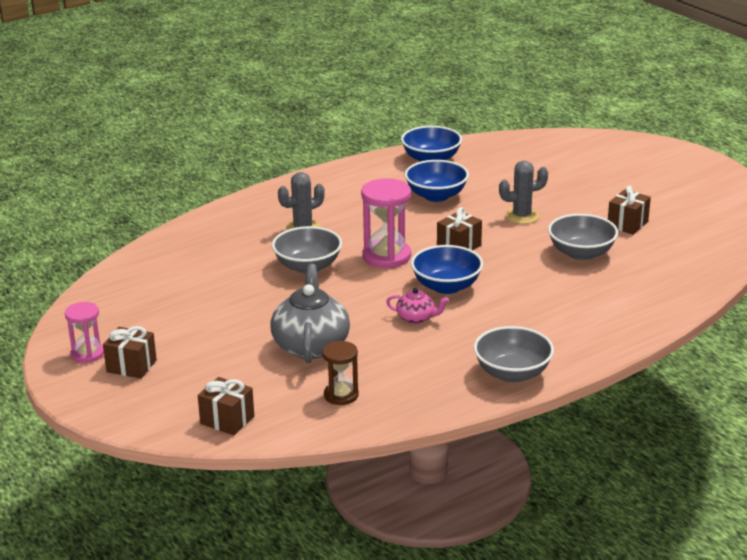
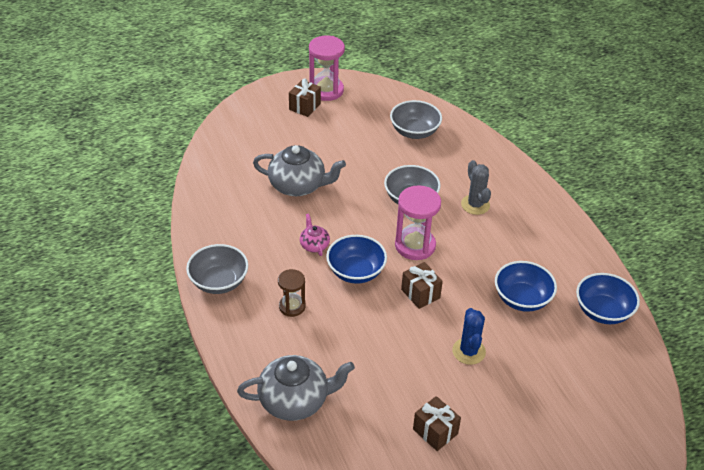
camera: 100 degrees right, 15 degrees up
(87, 354) = (326, 90): pink hourglass -> pink hourglass, size x1.64
(227, 420) = (227, 139): brown gift -> none
(341, 395) = (231, 191): brown hourglass -> brown hourglass (292, 306)
(416, 318) = (314, 245): pink teapot -> pink teapot turned 135 degrees clockwise
(521, 216) = (468, 351): grey cactus -> blue cactus
(581, 253) = (386, 376): grey bowl -> grey bowl (414, 132)
(646, 297) = (295, 400): none -> grey teapot

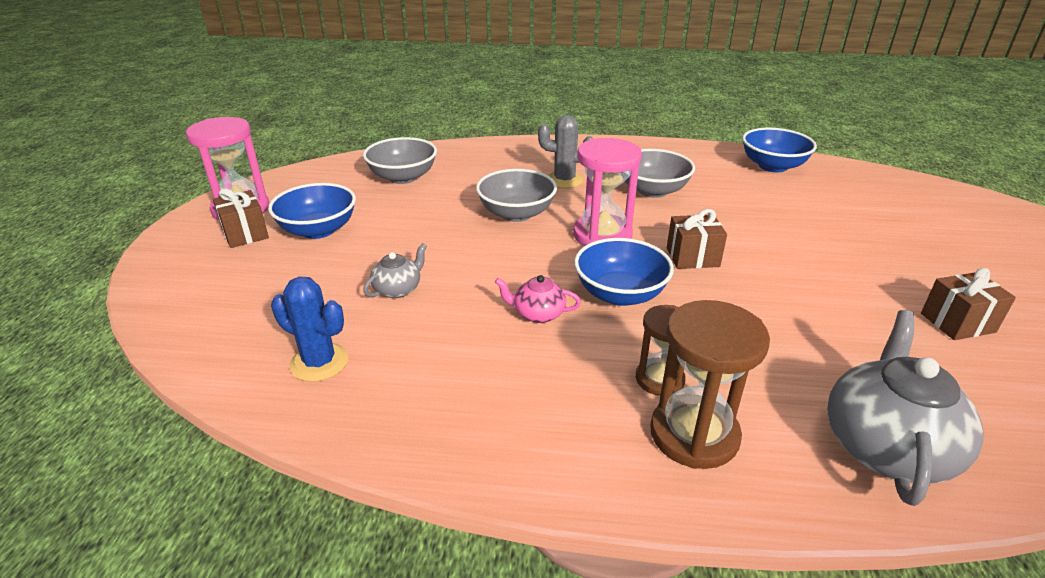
camera: 60 degrees left, 10 degrees down
(219, 282) = (546, 453): grey bowl -> grey bowl (652, 190)
(260, 328) = (694, 434): none -> brown hourglass
(298, 186) = (398, 289): grey teapot -> grey teapot, size x0.50
(468, 351) = (810, 255): blue cactus -> blue cactus (319, 362)
(522, 299) = (734, 199): blue bowl -> blue bowl (318, 230)

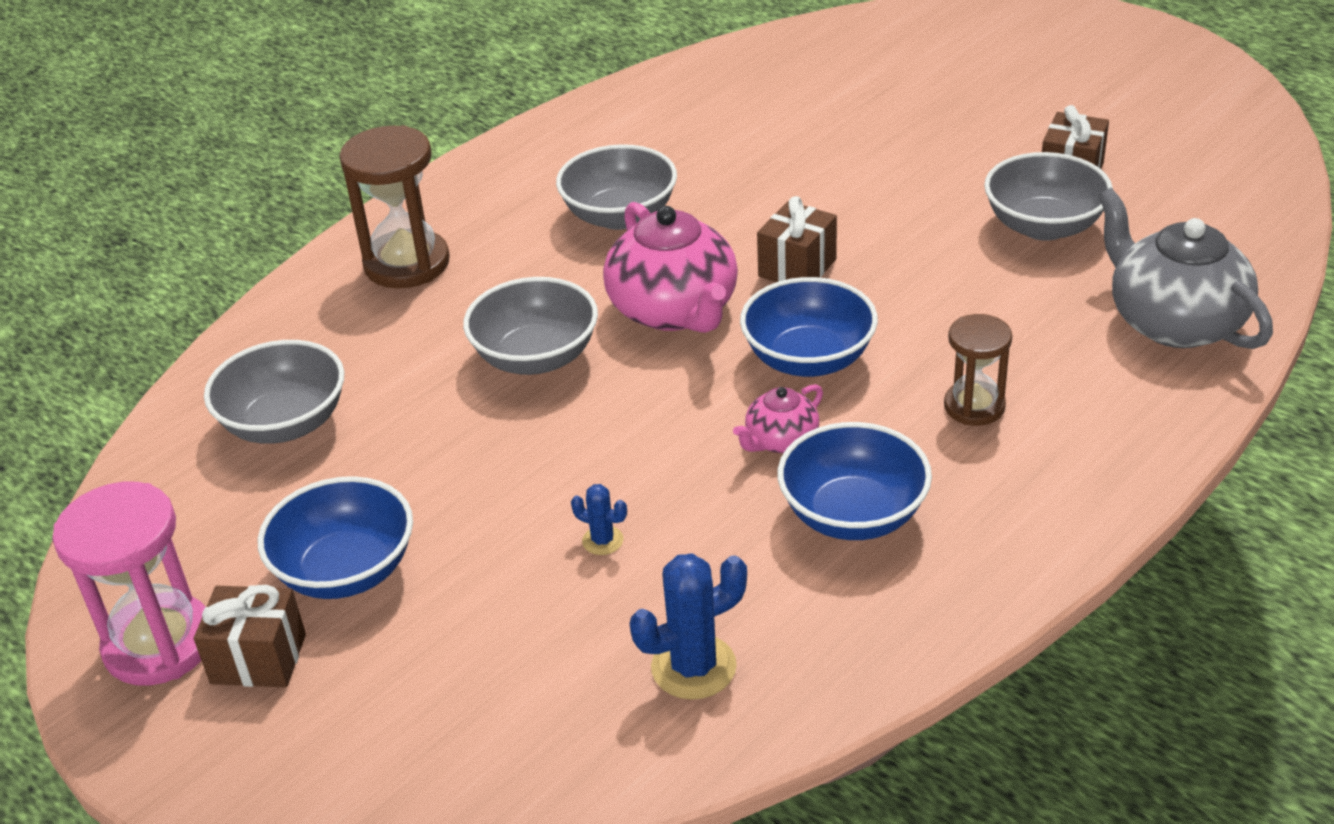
camera: 50 degrees left, 5 degrees up
(398, 289) = (602, 540): grey teapot -> blue cactus
(564, 180) = (499, 273): grey cactus -> none
(602, 235) = (674, 311): pink hourglass -> pink teapot
(694, 434) = (1067, 426): brown hourglass -> brown hourglass (407, 264)
(772, 166) = (679, 95): blue bowl -> blue bowl (853, 515)
(883, 333) = (1044, 226): none -> grey bowl

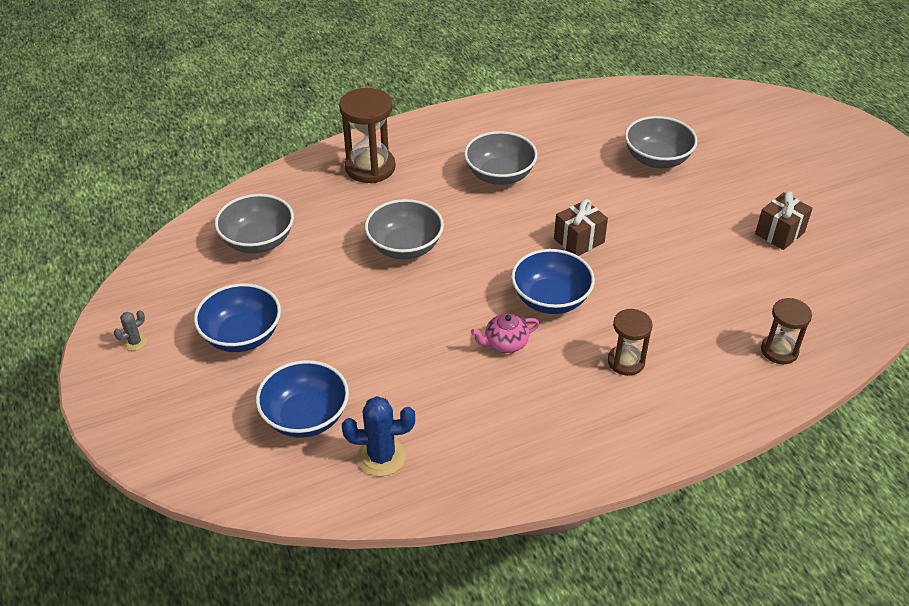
camera: 20 degrees right, 5 degrees up
(159, 644) = (135, 342): pink hourglass -> grey cactus
(258, 659) = (175, 368): brown gift -> none
(602, 540) = (377, 367): blue cactus -> none
(674, 311) = (495, 244): pink teapot -> none
(853, 515) = (517, 402): blue bowl -> blue bowl (305, 417)
(1044, 226) = (740, 262): grey bowl -> grey bowl (657, 159)
(1174, 322) = (779, 351): grey teapot -> brown hourglass

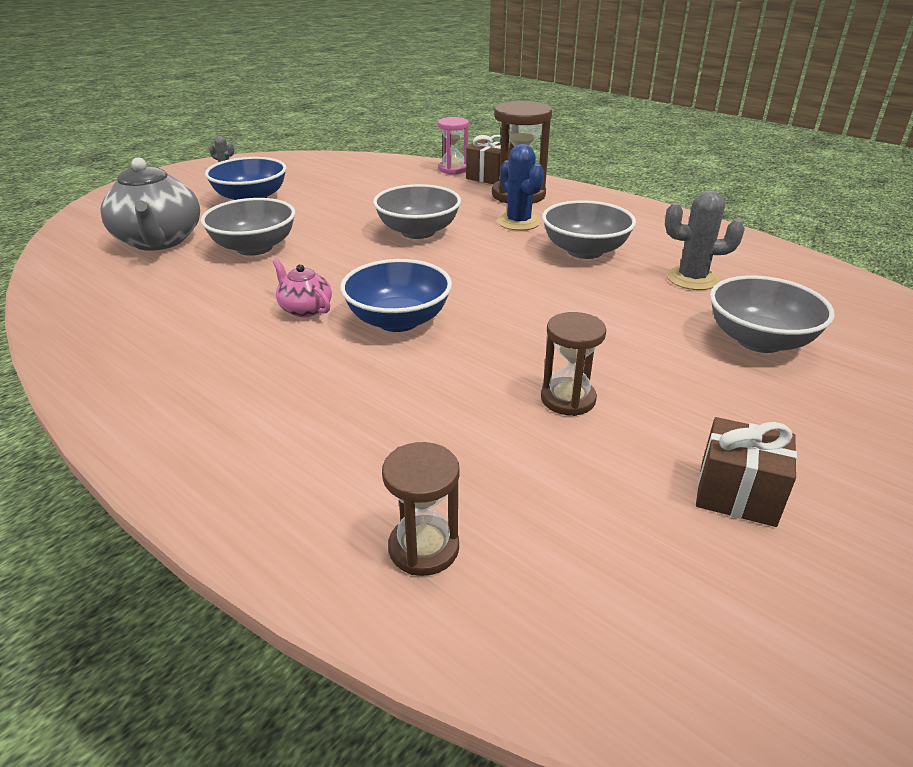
camera: 65 degrees right, 10 degrees down
(258, 241) = (372, 180): grey bowl -> grey bowl (254, 247)
(275, 183) = (453, 169): none -> pink hourglass
(305, 417) = (159, 241): blue bowl -> grey teapot
(381, 456) = (112, 282): blue cactus -> blue cactus (518, 222)
(571, 148) = (692, 279): none -> grey cactus
(579, 241) = (522, 317): brown gift -> brown gift (489, 177)
(626, 362) = (315, 395): brown hourglass -> brown hourglass (568, 399)

